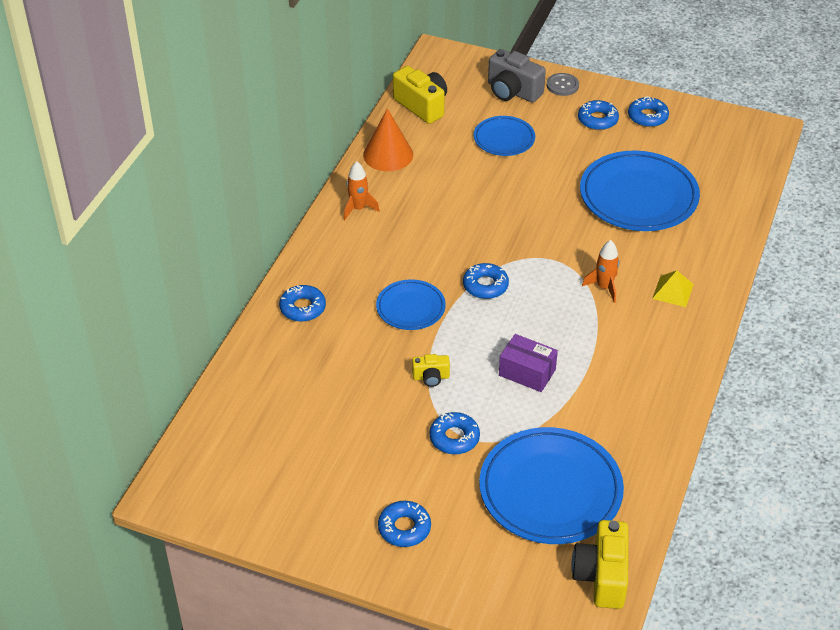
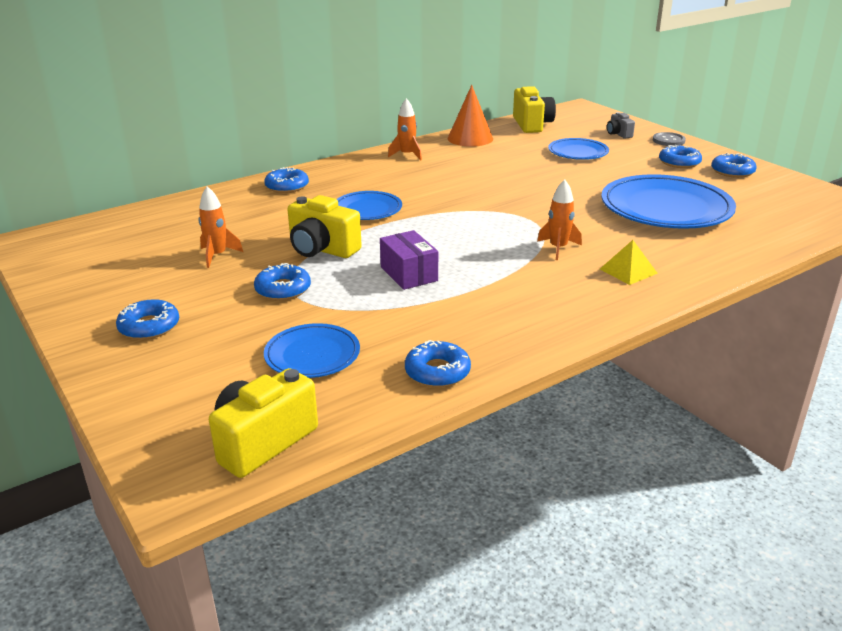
camera: 35 degrees right, 15 degrees down
(356, 427) = (217, 255): none -> orange rocket
(431, 377) = (322, 249): yellow camera -> yellow camera, size x1.86
(485, 285) = (448, 216): blue donut -> blue donut (437, 372)
(512, 91) = (618, 134): grey camera -> grey camera, size x0.54
(550, 490) = (312, 355): blue plate -> blue plate, size x0.54

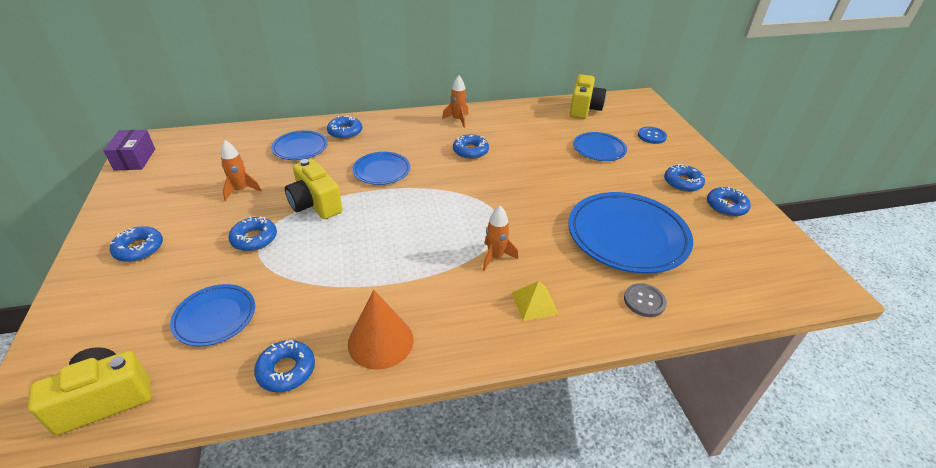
camera: 20 degrees right, 10 degrees up
(248, 209) = (300, 148): none -> blue plate
(409, 274) = (355, 250): purple box -> purple box (135, 159)
(448, 177) = (470, 151): none -> blue donut
(470, 138) = (521, 113): orange cone -> orange cone (380, 341)
(618, 134) = (651, 136): grey camera -> blue button
(668, 140) = (692, 154): grey button -> grey button (644, 301)

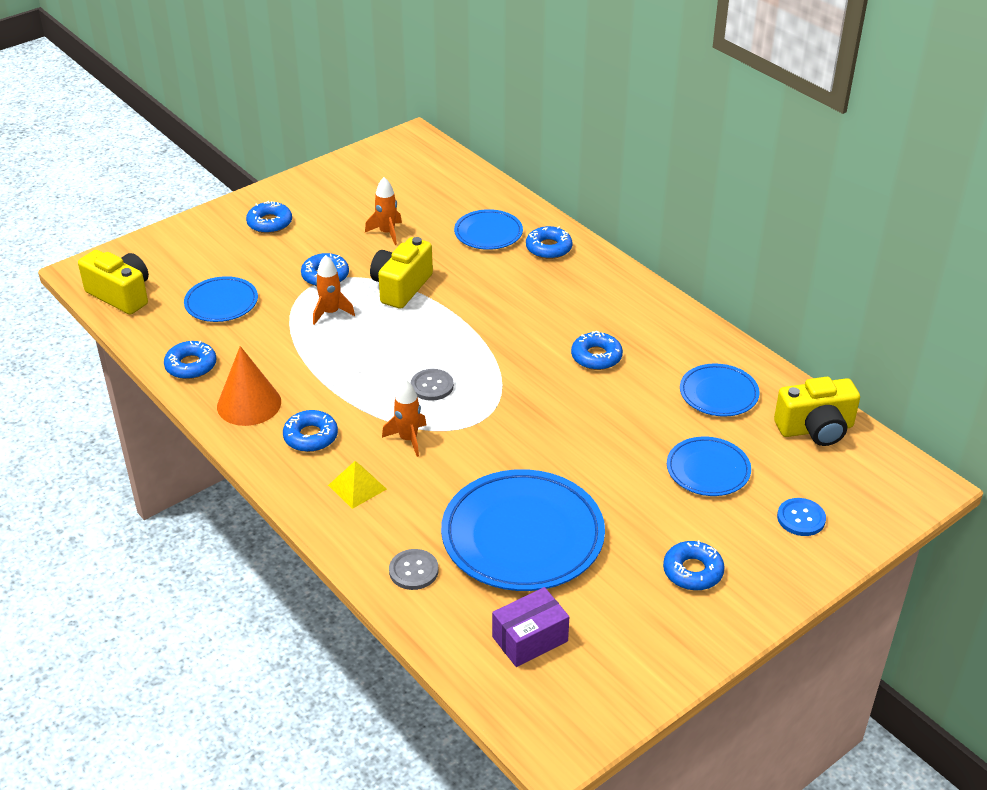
camera: 65 degrees right, 0 degrees up
(135, 159) = (383, 150): purple box -> purple box (530, 639)
(381, 171) = (494, 306): blue plate -> blue plate (718, 394)
(444, 226) = (432, 386): none -> grey button
(458, 120) = (661, 322): orange rocket -> orange rocket (331, 312)
(726, 206) = (668, 625): blue donut -> blue donut (311, 437)

